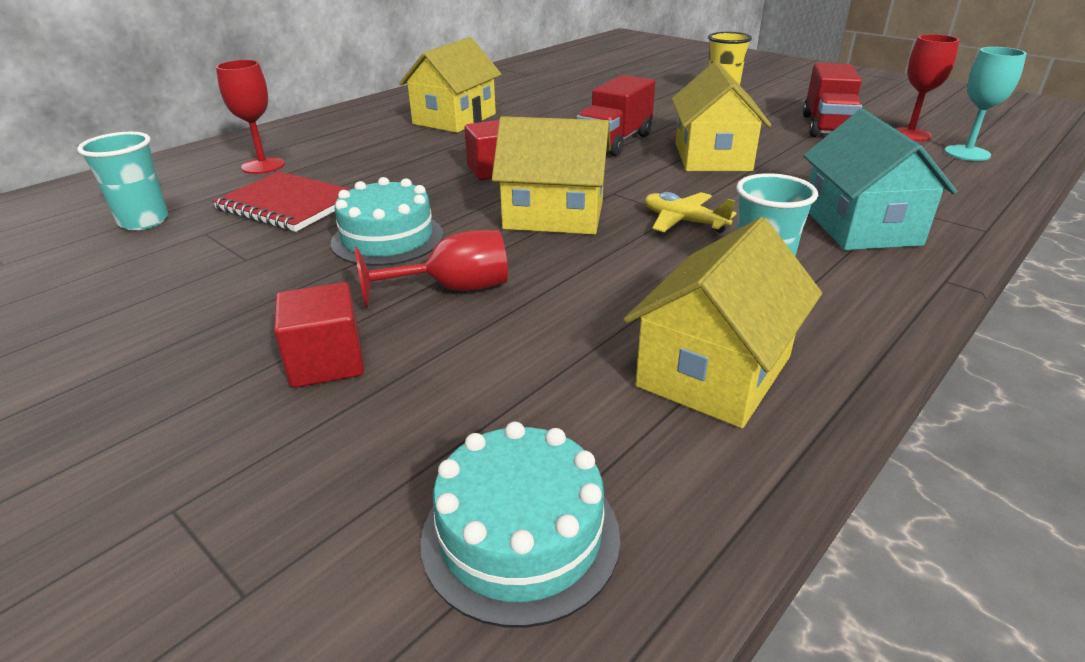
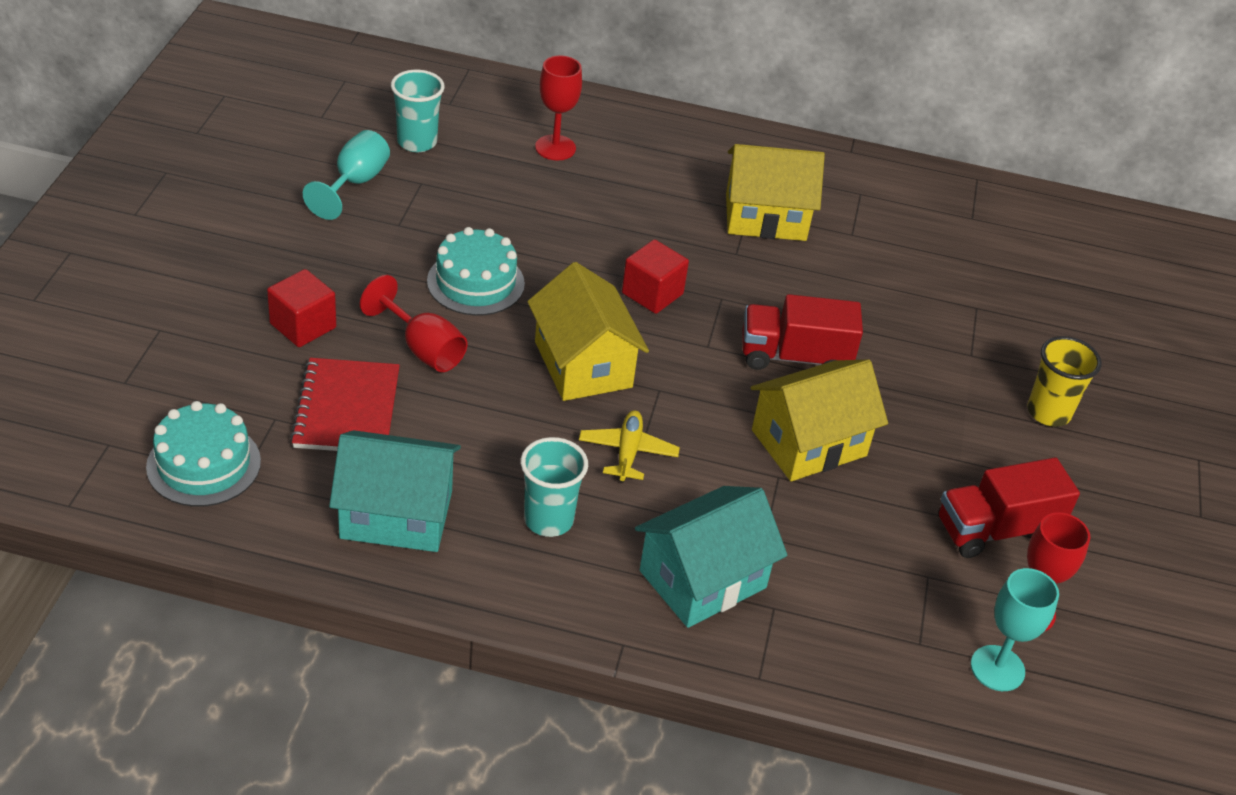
camera: 55 degrees right, 10 degrees up
(142, 269) = (354, 183): none -> turquoise goblet
(287, 205) = (494, 201): red notebook -> red notebook (347, 409)
(714, 371) = (396, 514): yellow house -> turquoise house

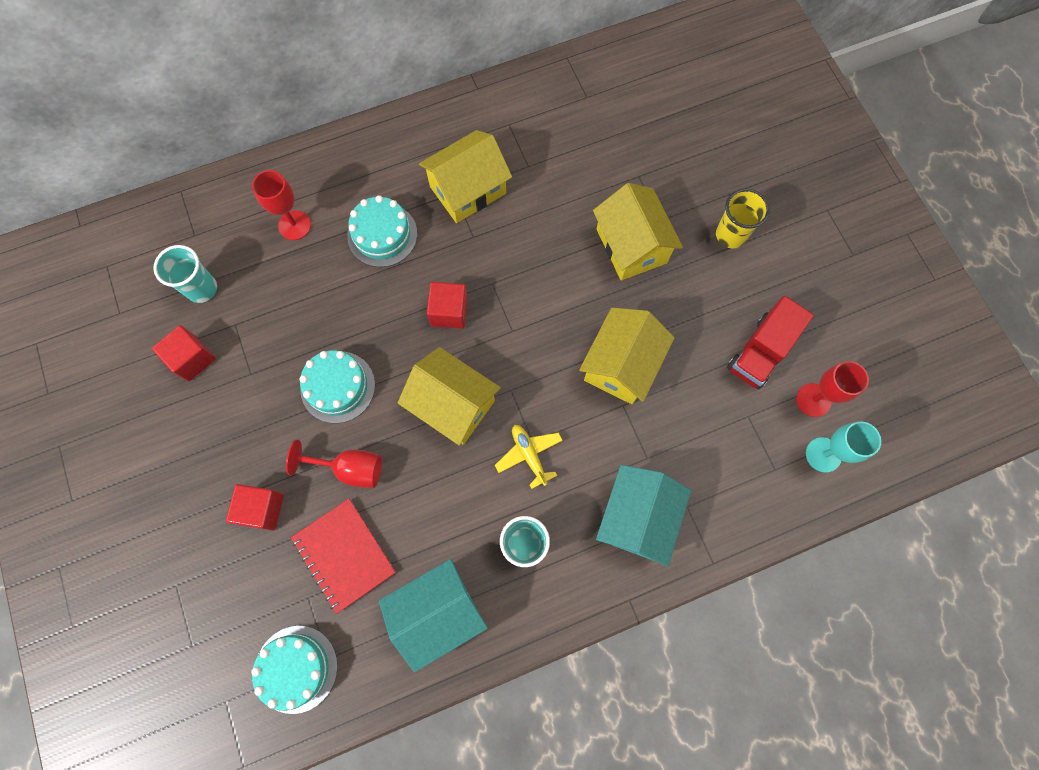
camera: 30 degrees left, 30 degrees up
(354, 183) = (192, 359): turquoise goblet -> red cube
(639, 201) = (382, 235): none -> turquoise cake
(794, 357) = (566, 300): red truck -> none
(914, 356) = (631, 246): none -> yellow house

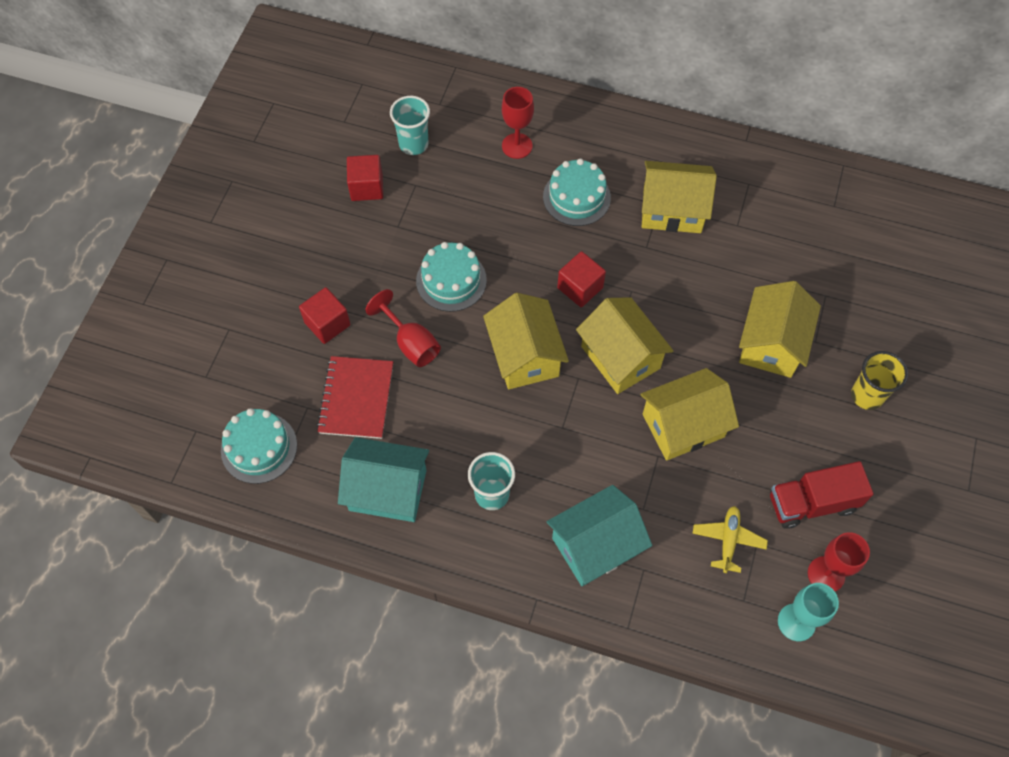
camera: 40 degrees right, 10 degrees down
(529, 346) = (620, 357): none -> yellow house
(529, 455) = (551, 435): yellow plane -> yellow plane (728, 540)

